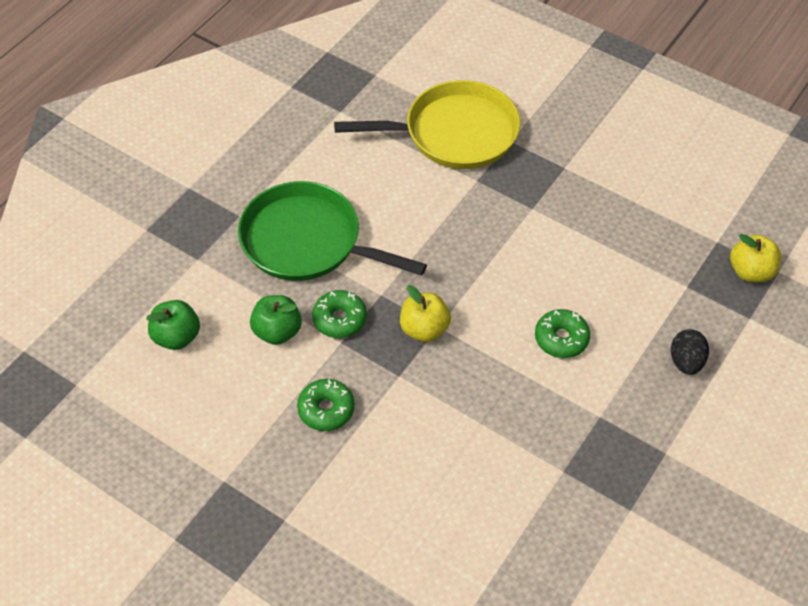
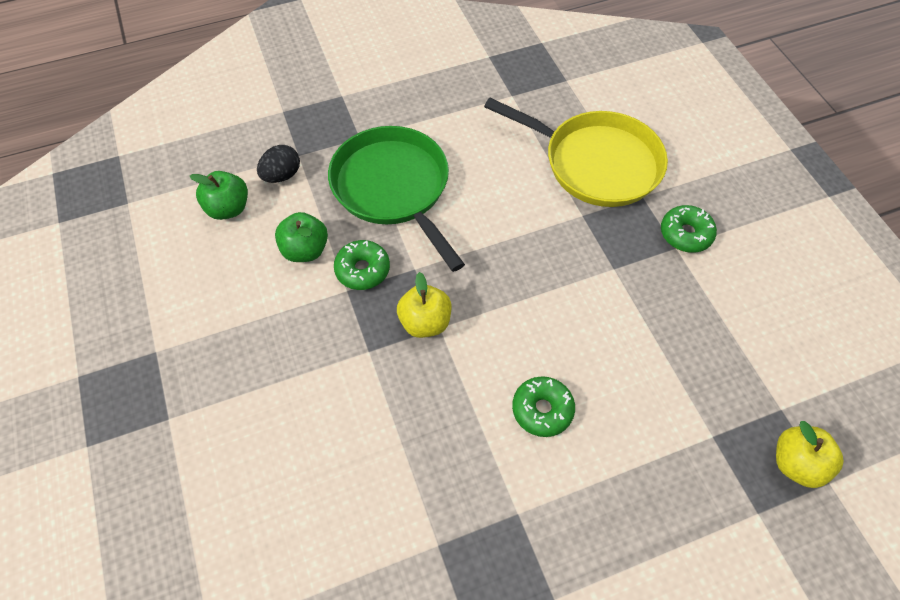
camera: 35 degrees right, 5 degrees up
(326, 409) = (284, 342): green donut -> green donut (685, 234)
(686, 362) = (651, 515): black egg -> black egg (282, 175)

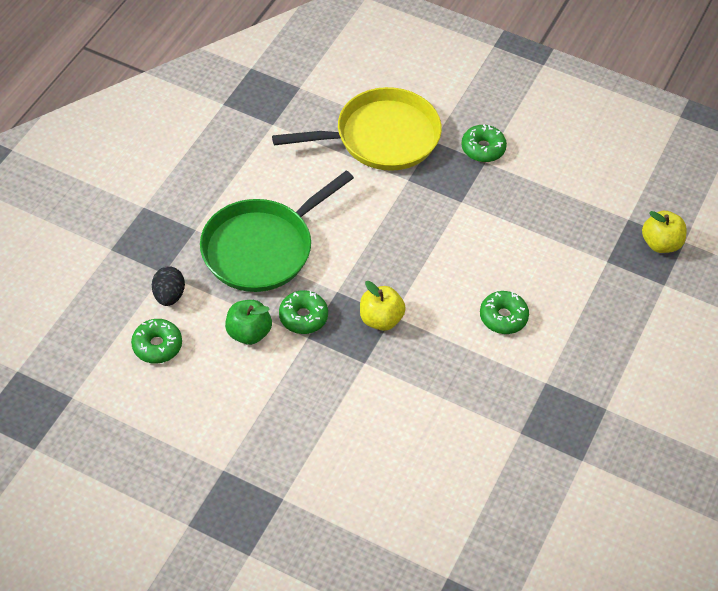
camera: 45 degrees left, 5 degrees down
(228, 208) = (157, 345): green apple -> green donut
(393, 188) = (262, 248): green pan -> green pan turned 60 degrees counterclockwise

